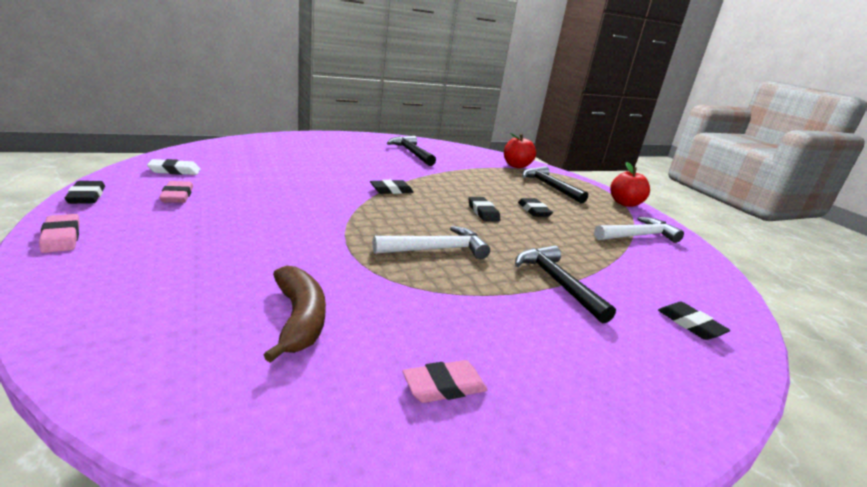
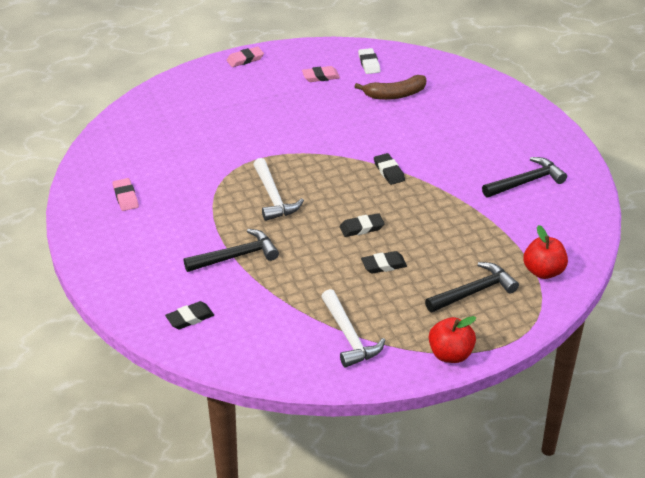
camera: 95 degrees right, 15 degrees up
(87, 196) = (303, 48): black eraser -> none
(299, 319) = (176, 148): brown banana -> brown banana (395, 95)

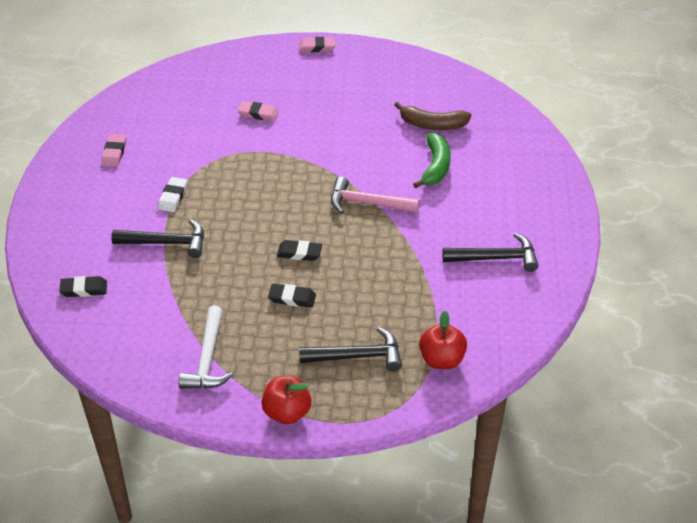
camera: 25 degrees right, 5 degrees up
(273, 197) = (241, 195): white hammer -> none
(320, 77) = (374, 85): pink eraser -> pink eraser (258, 114)
(369, 63) = (431, 84): white eraser -> white eraser (173, 197)
(389, 171) = (367, 203): black eraser -> pink hammer
(423, 126) = (435, 166): none -> green banana

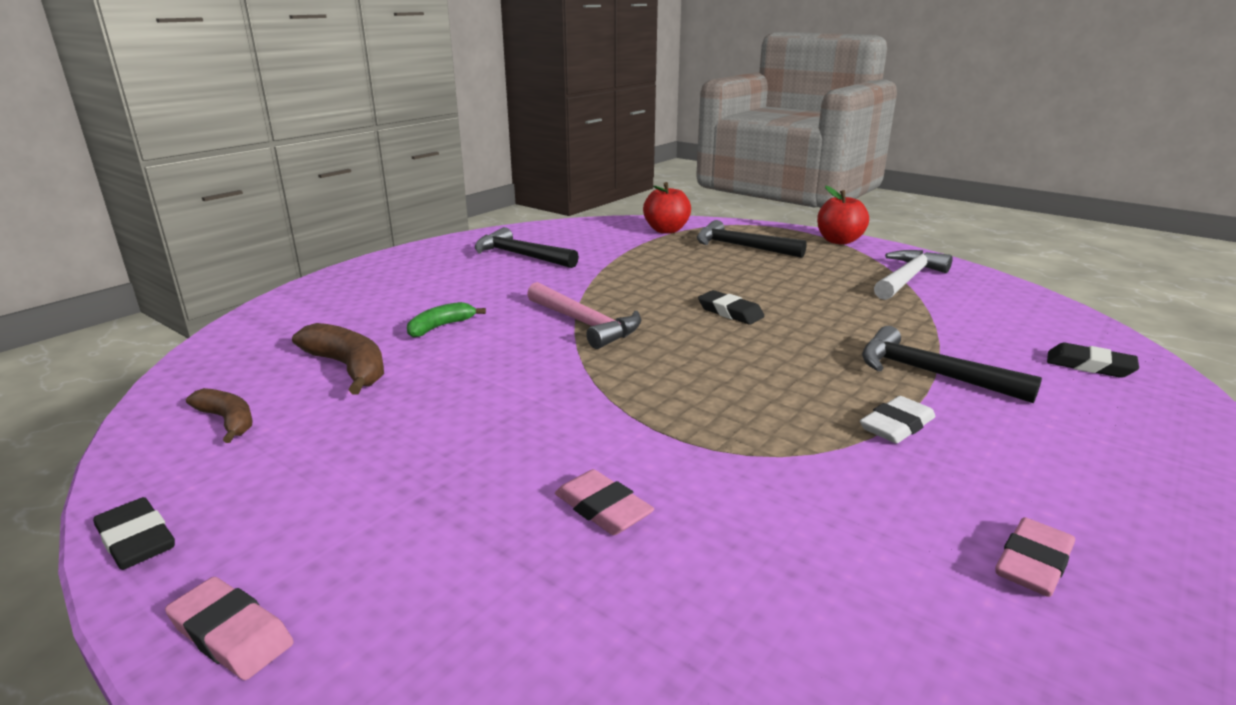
camera: 145 degrees left, 20 degrees down
(292, 298) = (774, 287): black eraser -> black eraser (136, 539)
(430, 85) = (228, 421): none -> brown banana
(435, 166) = (440, 327): green banana -> green banana, size x0.64

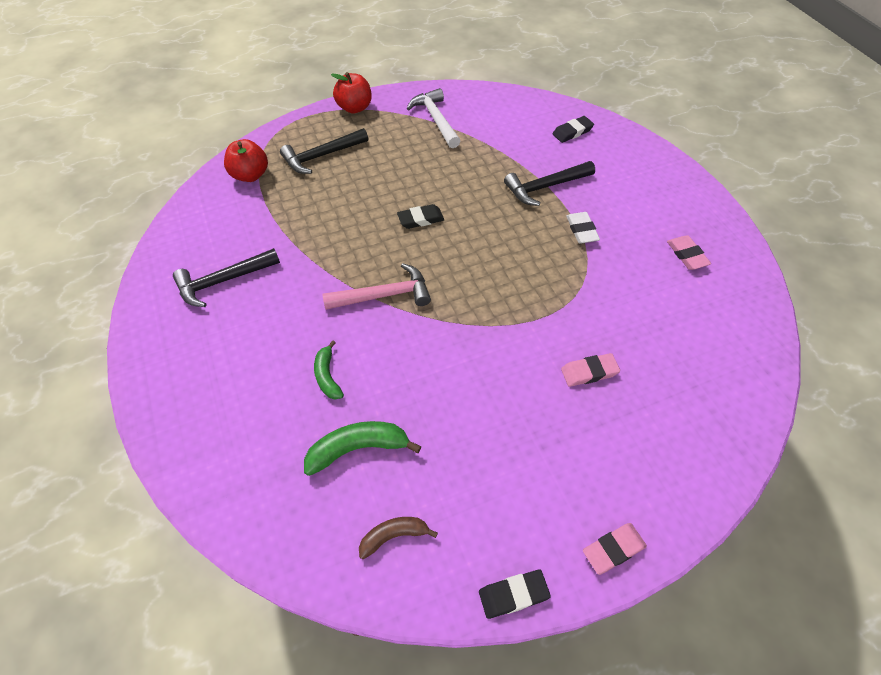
camera: 60 degrees left, 30 degrees up
(349, 368) = (358, 448): brown banana -> green banana

